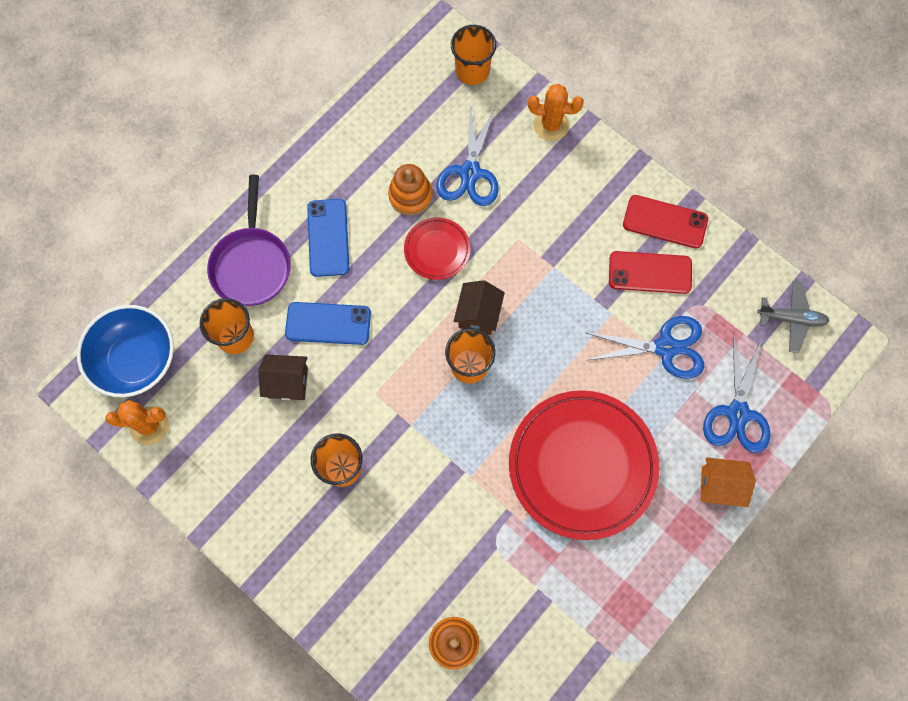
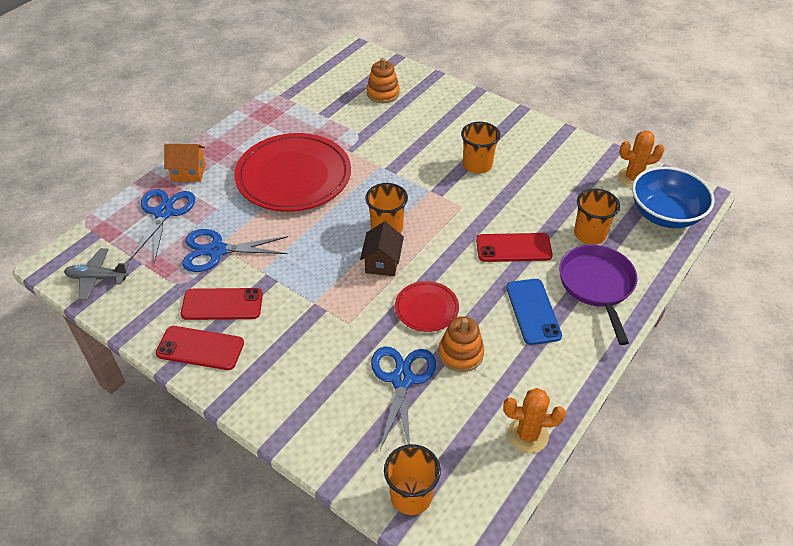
camera: 175 degrees right, 25 degrees down
(287, 382) = (535, 208): brown house -> none
(328, 324) = (513, 248): blue phone -> red phone
(551, 125) = (315, 437): orange cactus -> orange cactus (527, 435)

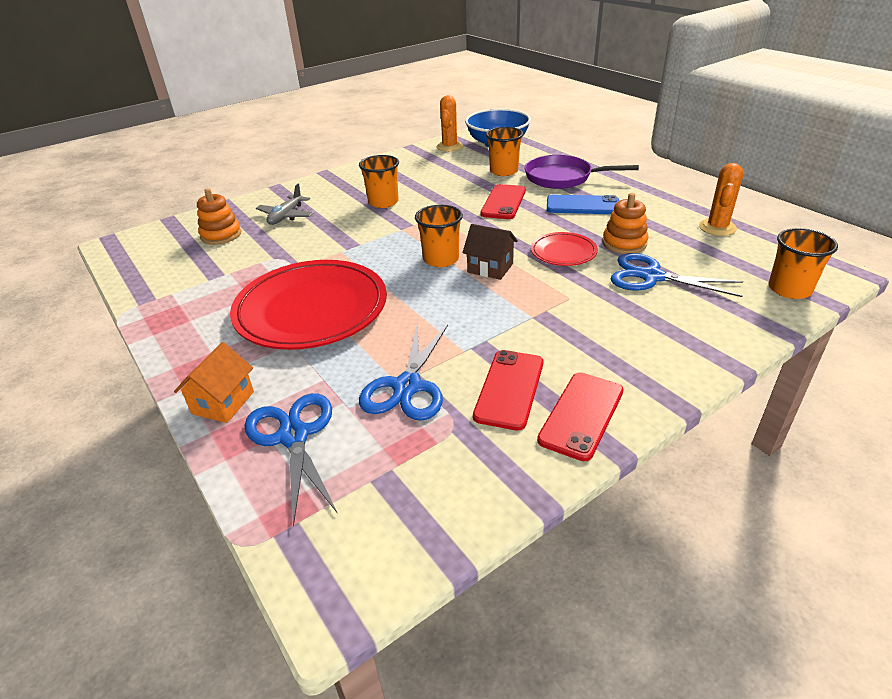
camera: 70 degrees left, 10 degrees down
(97, 278) = (398, 529): grey plane -> grey plane (286, 216)
(164, 213) = (294, 435): blue scissors -> blue scissors turned 45 degrees clockwise

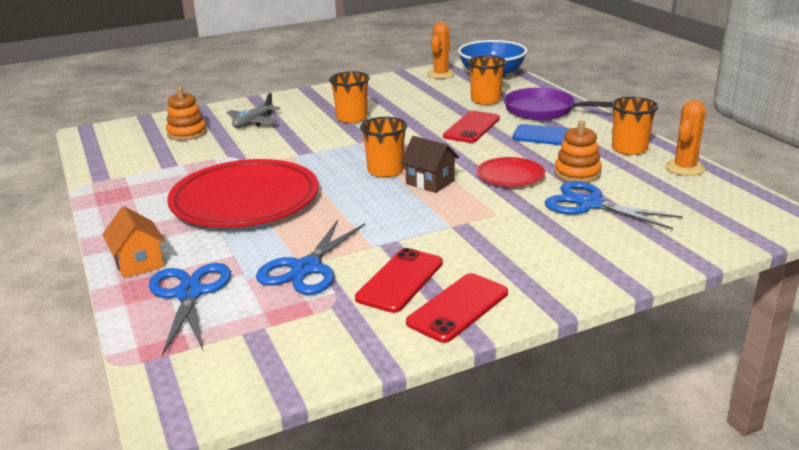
camera: 10 degrees right, 10 degrees down
(223, 402) = (139, 263): orange house -> orange house turned 60 degrees counterclockwise
(789, 289) = (730, 228): orange cup -> orange cup (629, 149)

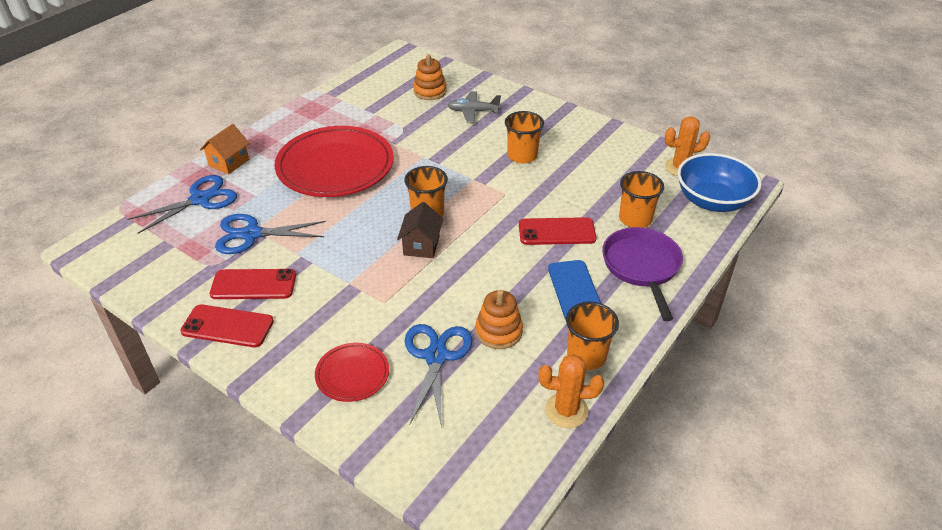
camera: 60 degrees right, 15 degrees up
(510, 176) = (465, 288): red plate -> red plate (352, 374)

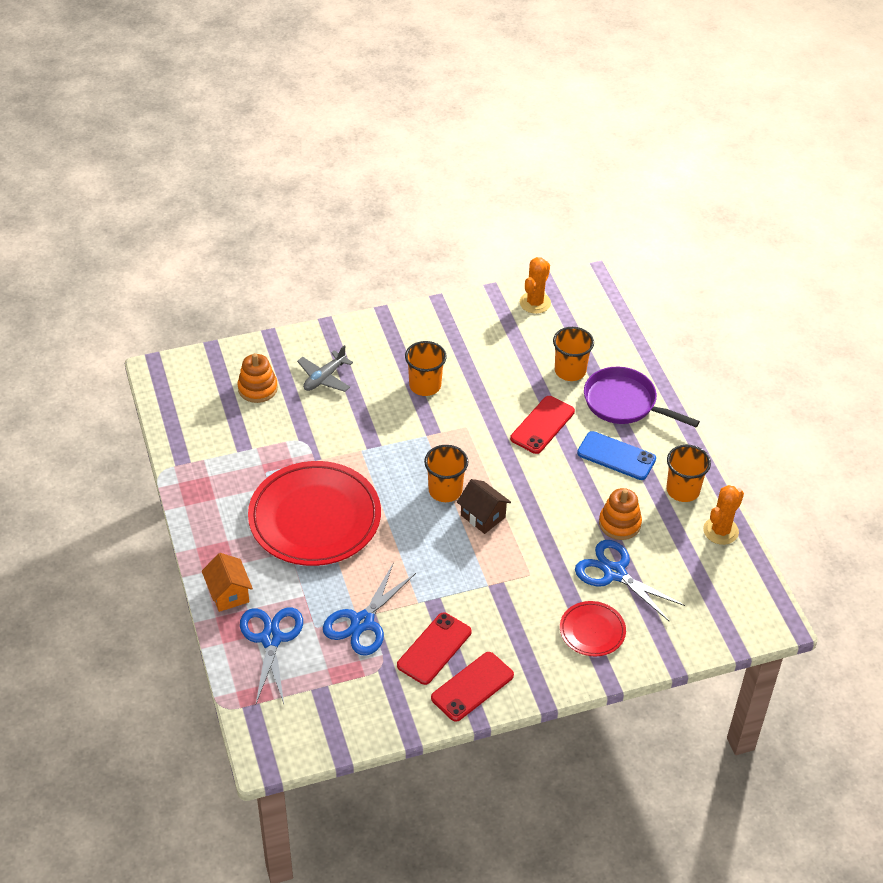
camera: 55 degrees left, 5 degrees up
(712, 201) = (590, 314): blue bowl -> none

